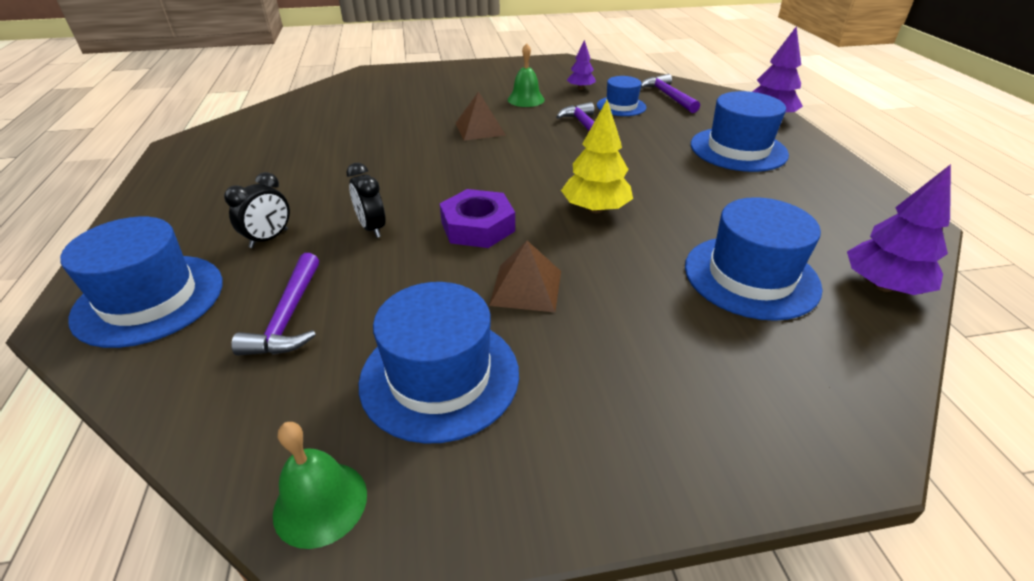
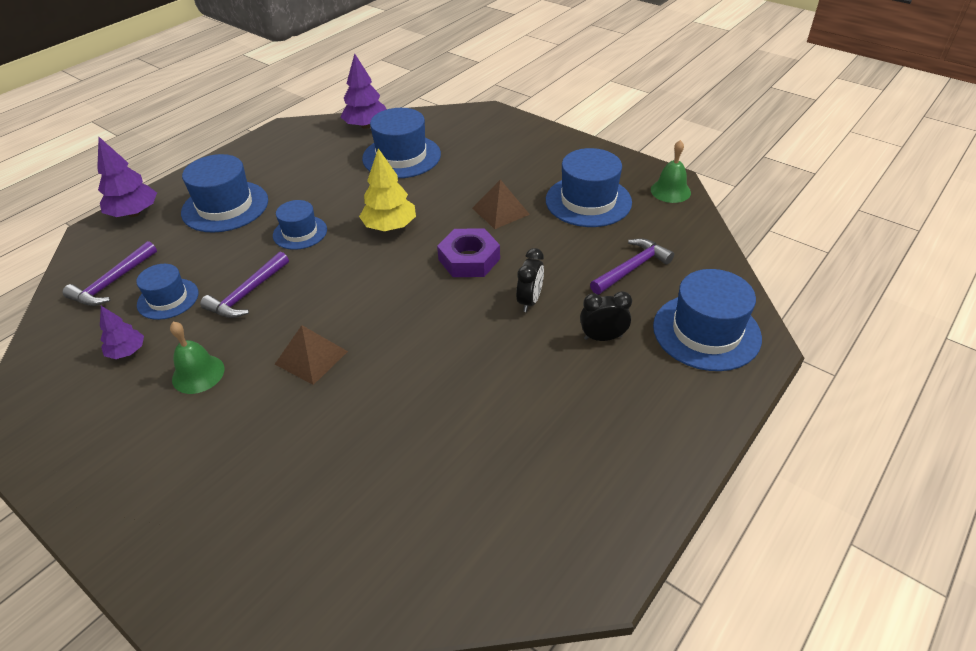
camera: 130 degrees left, 5 degrees up
(646, 167) = (300, 232): none -> blue hat

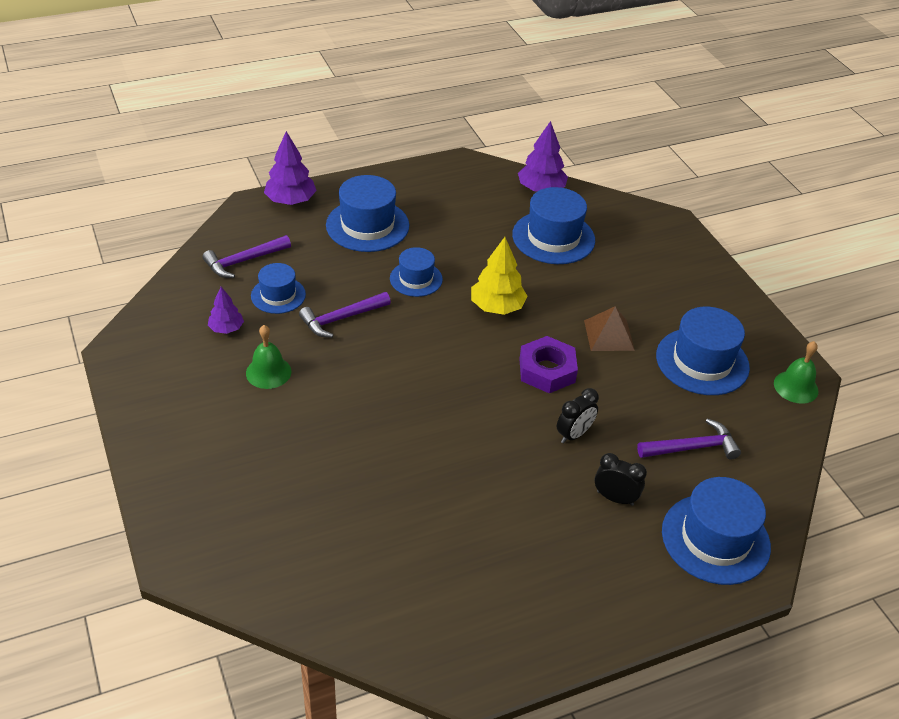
camera: 25 degrees right, 0 degrees up
(311, 357) = (360, 399): brown pyramid -> none

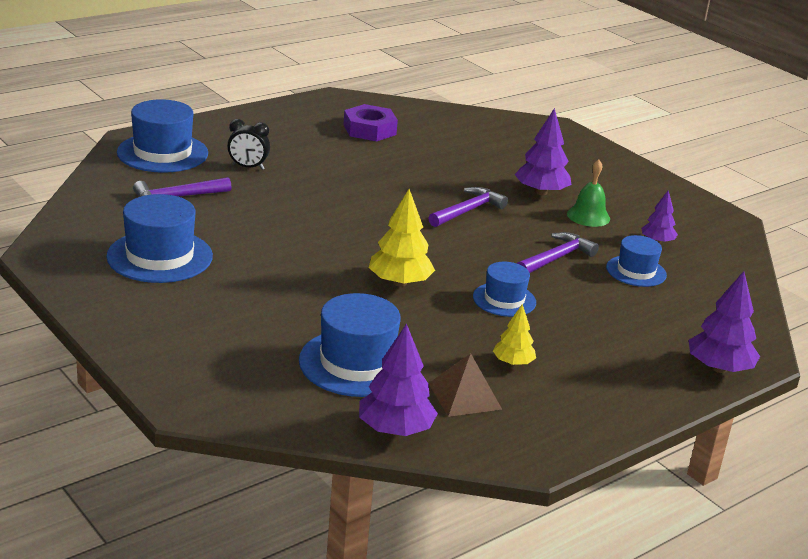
camera: 165 degrees right, 15 degrees down
(243, 261) = (702, 297): purple hammer -> purple hammer (468, 211)
(294, 416) = (541, 192): none -> purple tree
(367, 225) = (601, 350): blue hat -> none
(440, 224) = (513, 363): none -> yellow tree
(547, 370) = (327, 237): purple nut -> purple nut (369, 129)
(574, 434) = (290, 198): black clock -> none
(609, 335) = (266, 269): brown pyramid -> brown pyramid (464, 396)
(796, 387) = (57, 245): green bell -> none

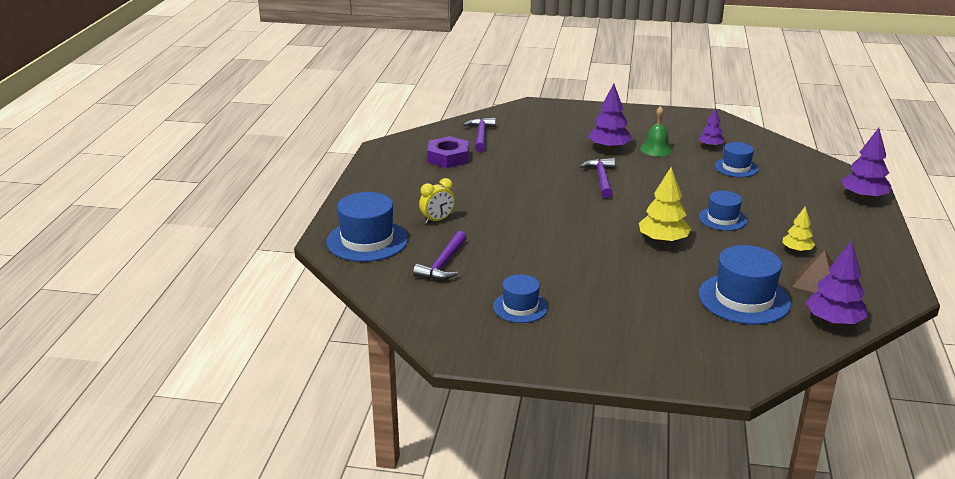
camera: 40 degrees left, 0 degrees up
(160, 256) = (520, 307): blue hat -> blue hat, size x0.60
(248, 167) = (437, 220): black clock -> yellow clock
(556, 258) = (693, 181): purple hammer -> purple hammer (481, 135)

